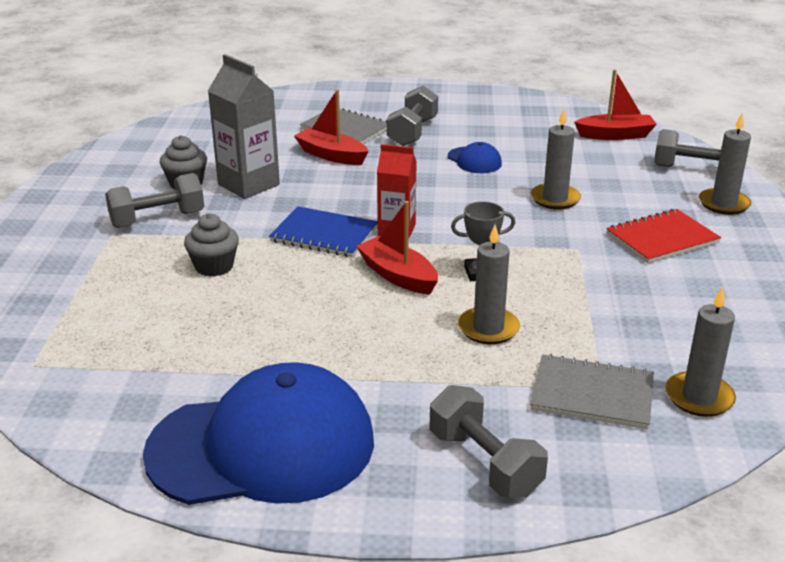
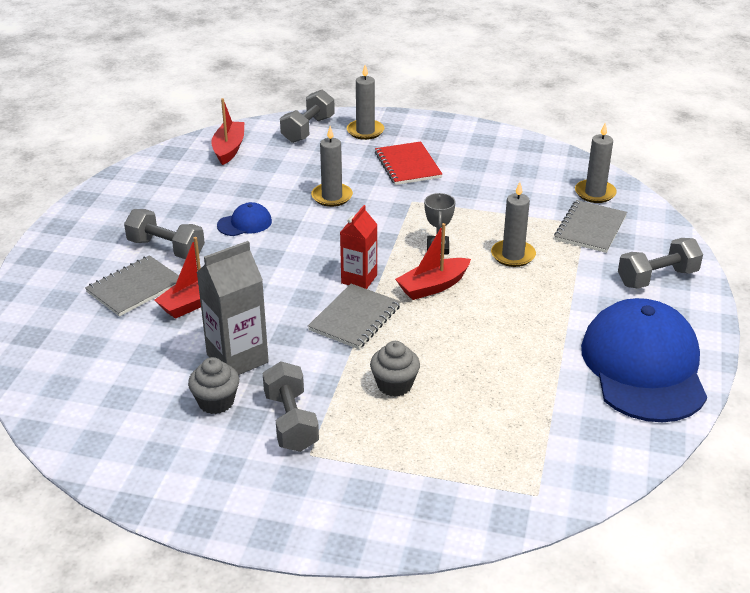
camera: 80 degrees left, 5 degrees up
(324, 234) = (355, 318): blue notebook -> grey notebook

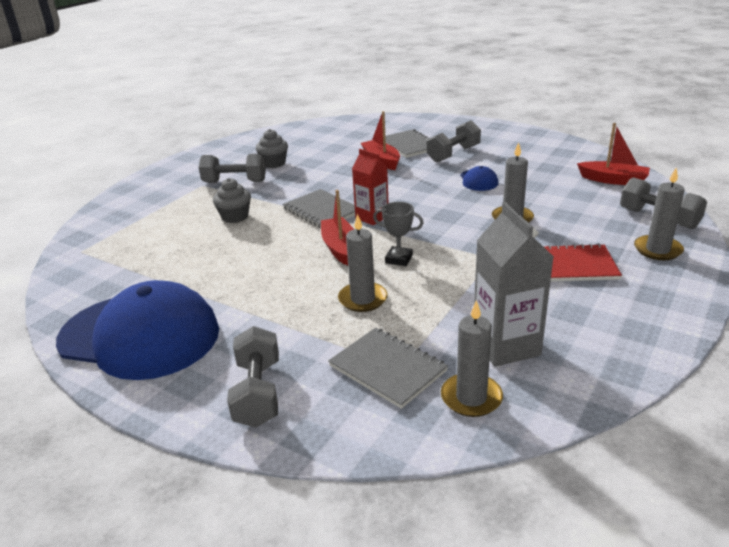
camera: 110 degrees right, 5 degrees down
(237, 358) = (309, 170): grey carton -> grey carton (506, 346)

